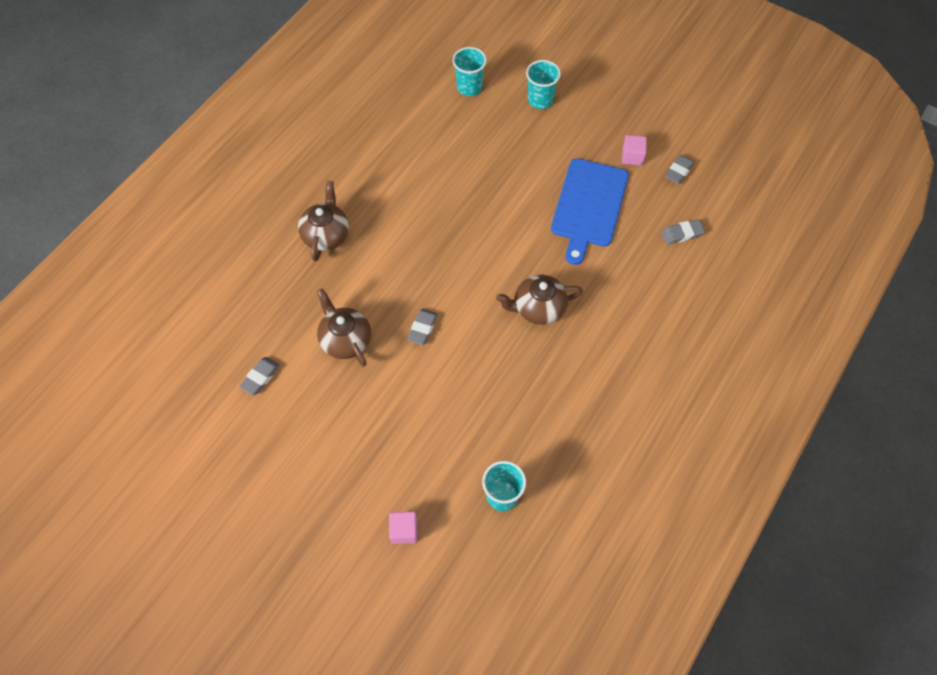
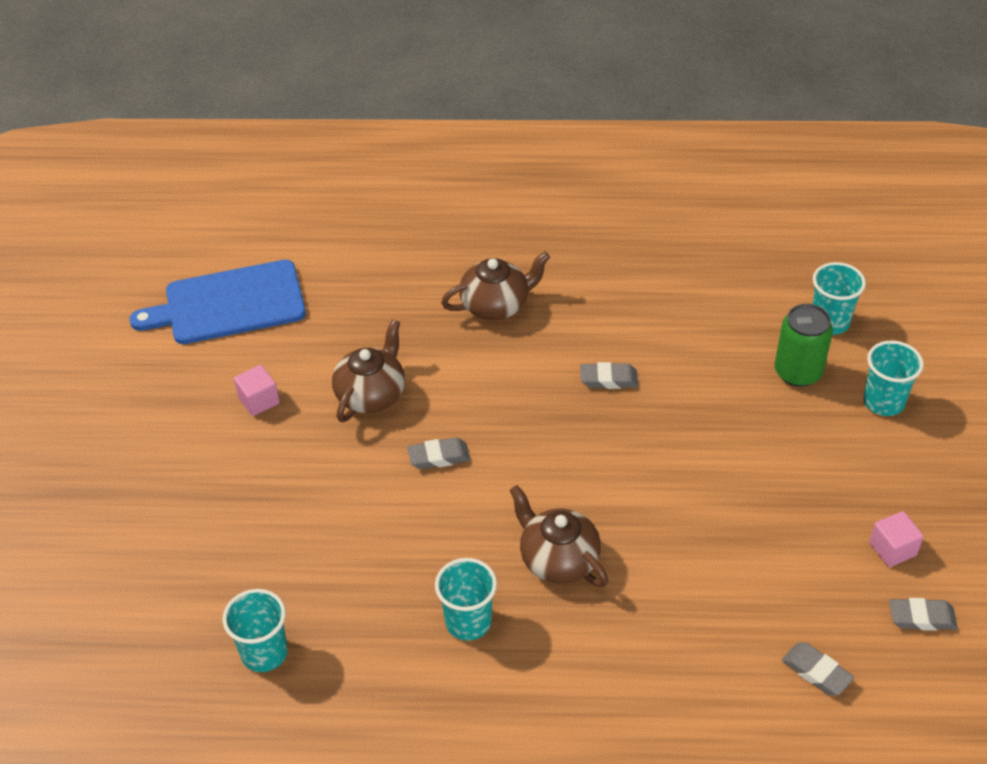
camera: 60 degrees right, 15 degrees down
(260, 377) = (273, 348): grey eraser -> grey eraser (609, 379)
(404, 531) = (162, 576): pink cube -> pink cube (259, 400)
(492, 123) = (798, 372): none -> green can
(550, 375) = (468, 622): none -> turquoise cup
(588, 206) = (763, 538): blue cutting board -> blue cutting board (229, 304)

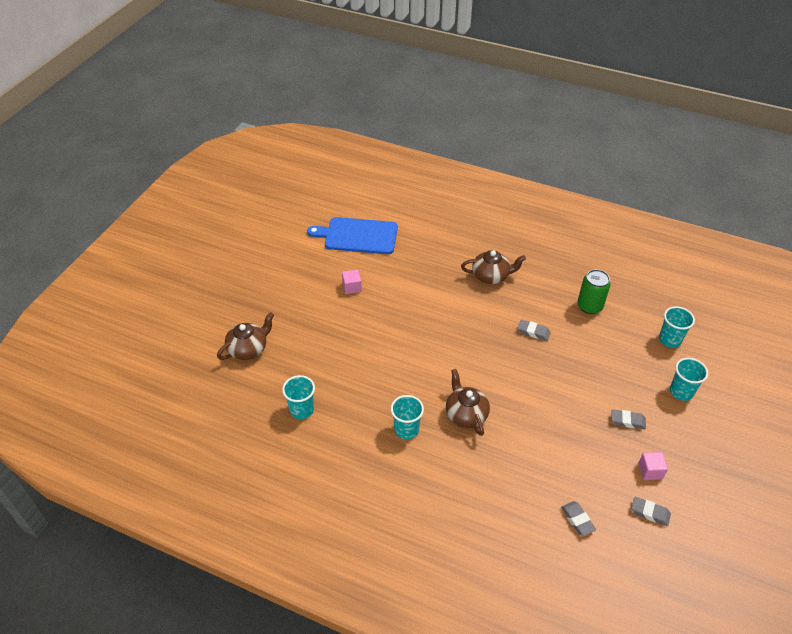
camera: 20 degrees right, 0 degrees up
(371, 394) = (408, 301): brown teapot -> brown teapot (248, 349)
(439, 457) = (428, 343): grey eraser -> grey eraser (627, 421)
(798, 372) = (639, 360): green can -> green can (589, 306)

